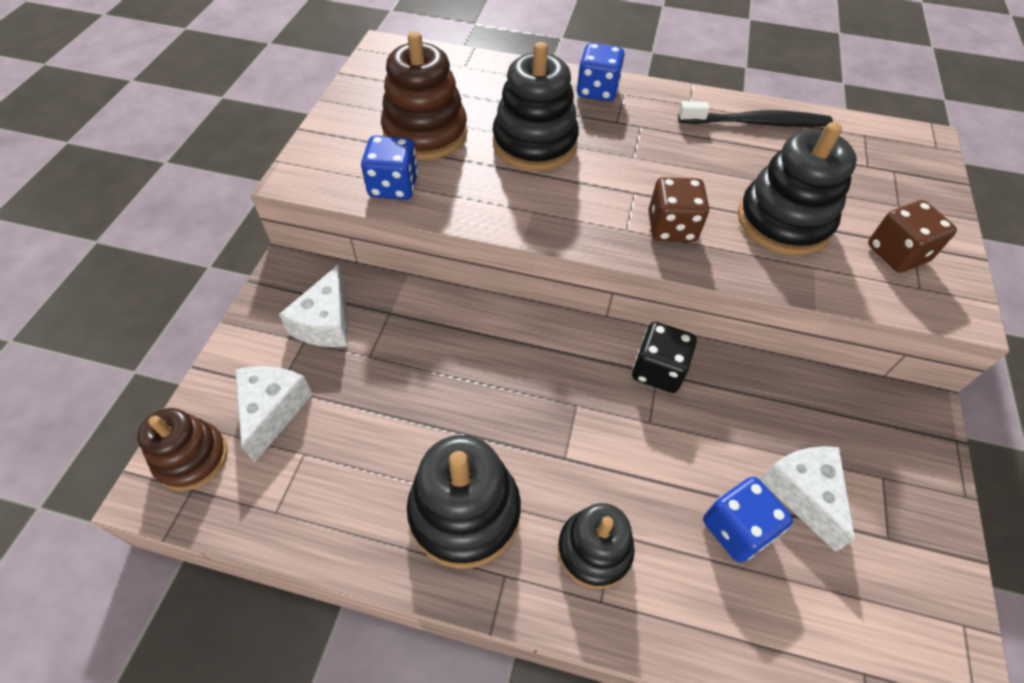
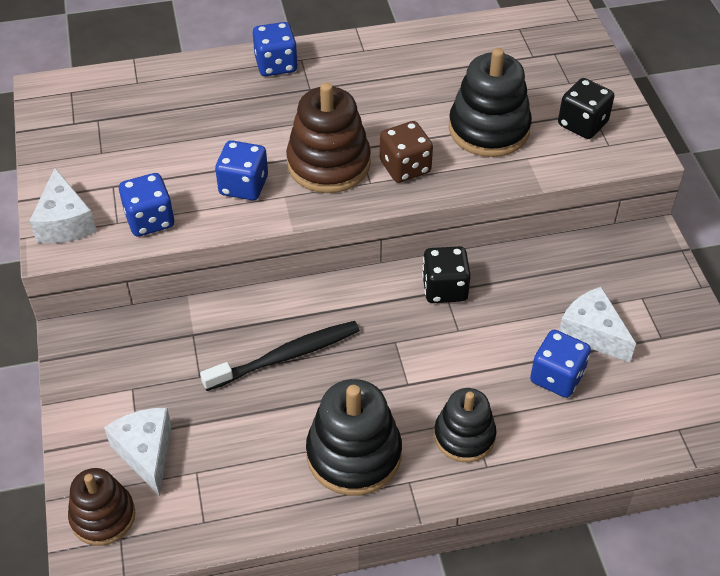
camera: 25 degrees left, 5 degrees down
(326, 323) = (142, 365): white cheese -> white cheese (65, 222)
(425, 133) = (145, 161): brown stacking toy -> brown stacking toy (328, 164)
(499, 187) = (243, 186): none -> blue dice
(534, 143) = (250, 135): black stacking toy -> none
(757, 123) = (428, 48): black toothbrush -> black toothbrush (286, 356)
(896, 253) = (582, 124): brown dice -> black dice

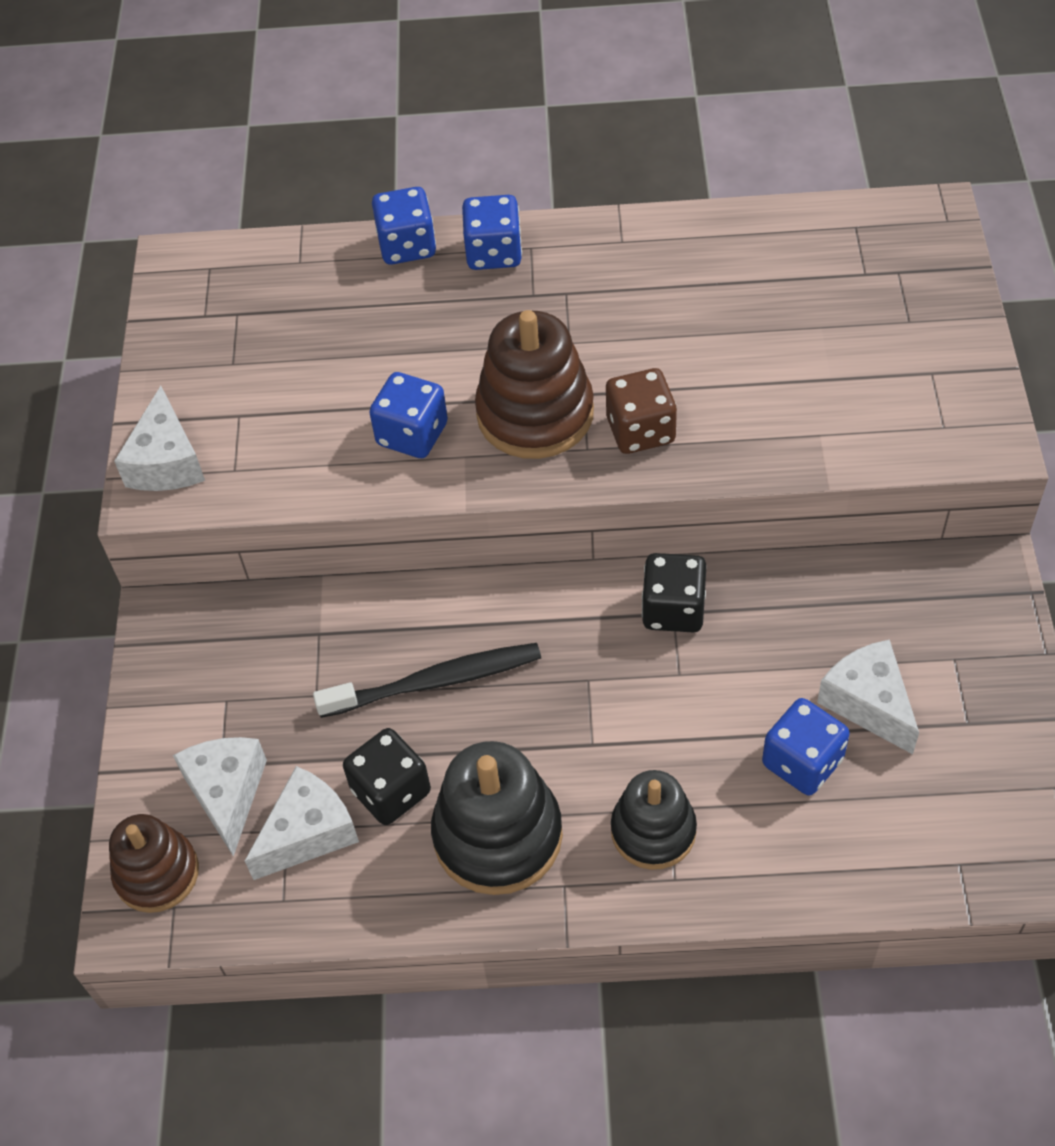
camera: 15 degrees right, 5 degrees up
(150, 220) = (277, 471): blue dice -> blue dice (407, 246)
(213, 472) = (308, 833): none -> white cheese
(489, 129) = (773, 384): black stacking toy -> none
(582, 124) = (912, 389): black dice -> black dice (391, 791)

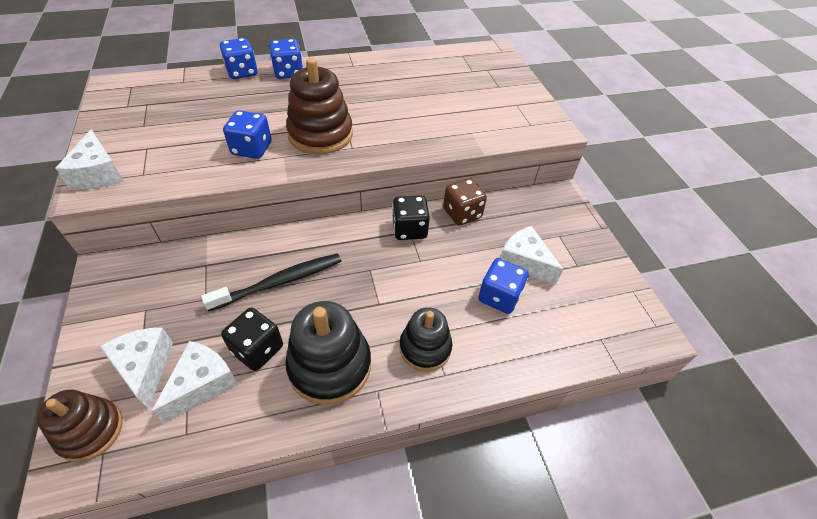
camera: 20 degrees left, 5 degrees down
(640, 430) = (379, 137): brown dice -> brown dice (462, 213)

